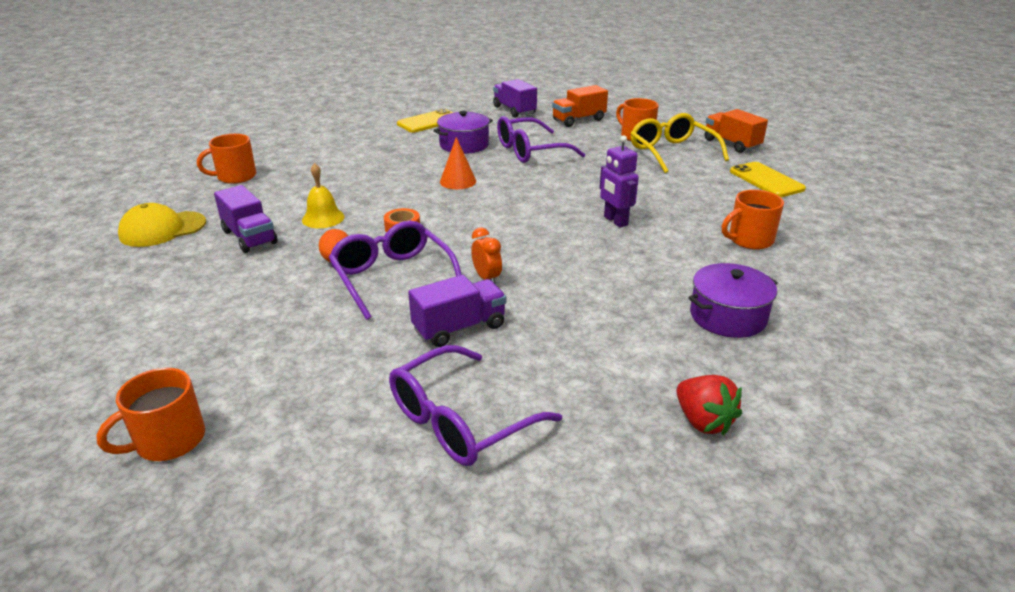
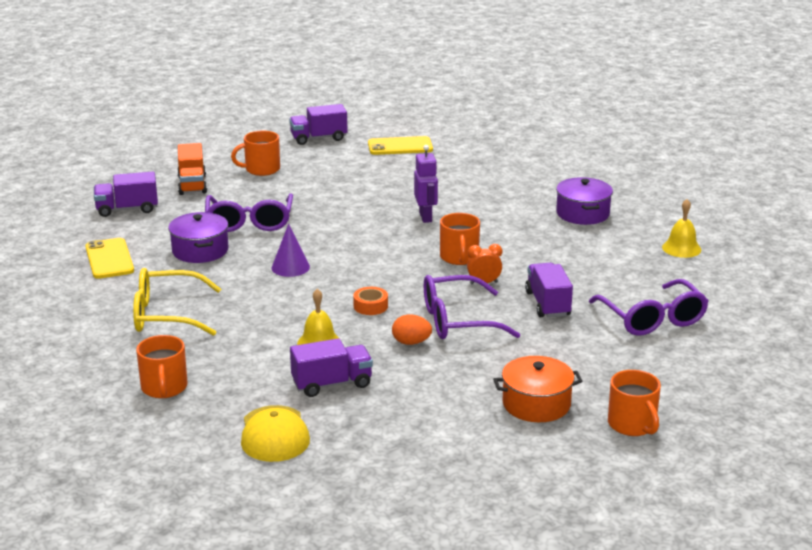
camera: 70 degrees left, 5 degrees down
(218, 356) = (536, 404): none -> orange pot
(458, 181) = (290, 267): orange cone -> purple cone
(615, 221) = (426, 217): purple robot -> purple robot turned 90 degrees counterclockwise
(671, 152) = (313, 165): yellow glasses -> yellow glasses (166, 315)
(703, 421) = (681, 248): red strawberry -> yellow bell
(731, 144) = (318, 138): orange truck -> purple truck
(749, 240) = (490, 179): orange mug -> orange mug (459, 257)

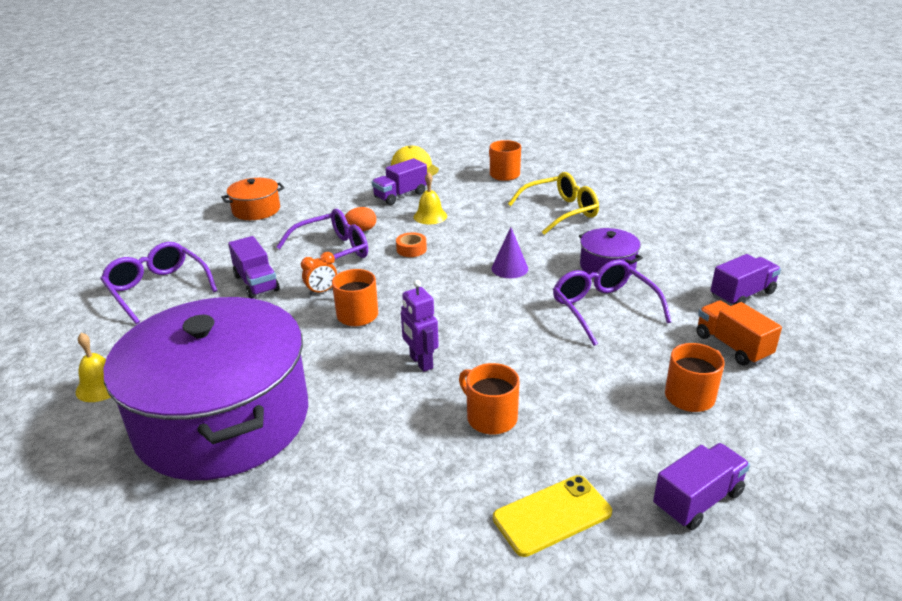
camera: 160 degrees right, 5 degrees up
(109, 259) = (670, 242): yellow phone -> none
(582, 213) = (223, 419): purple pot -> purple pot, size x2.38
(632, 425) = (189, 211): orange mug -> orange mug (490, 417)

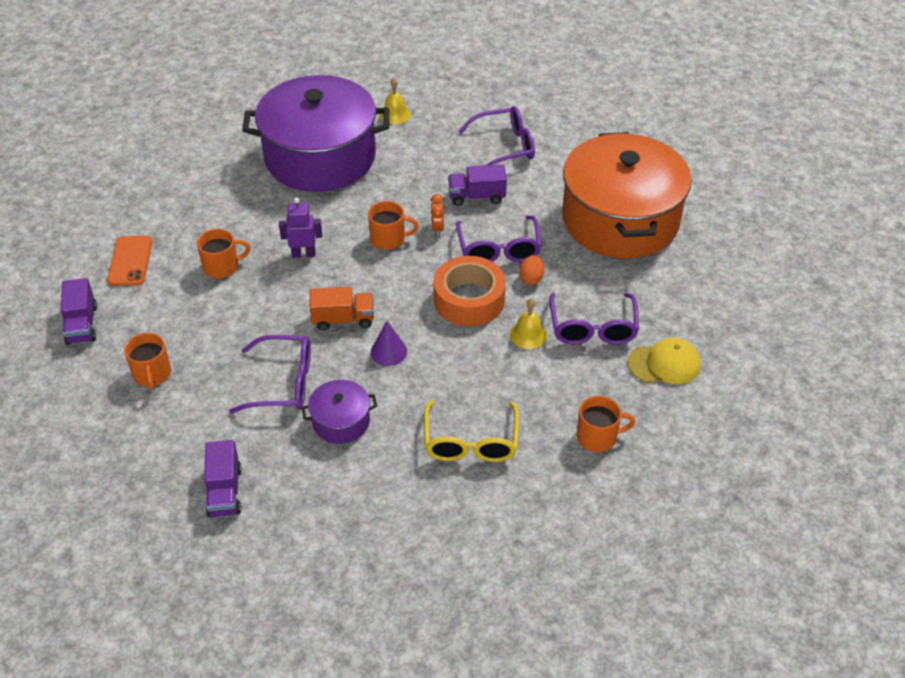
camera: 115 degrees right, 15 degrees up
(256, 210) = (620, 219): orange pot -> orange pot, size x2.38
(400, 195) = (592, 328): purple truck -> purple glasses
(411, 249) = (469, 300): orange tape -> orange tape, size x2.36
(552, 515) = (130, 261): yellow phone -> orange phone
(732, 346) = (174, 434): orange truck -> orange truck (343, 319)

